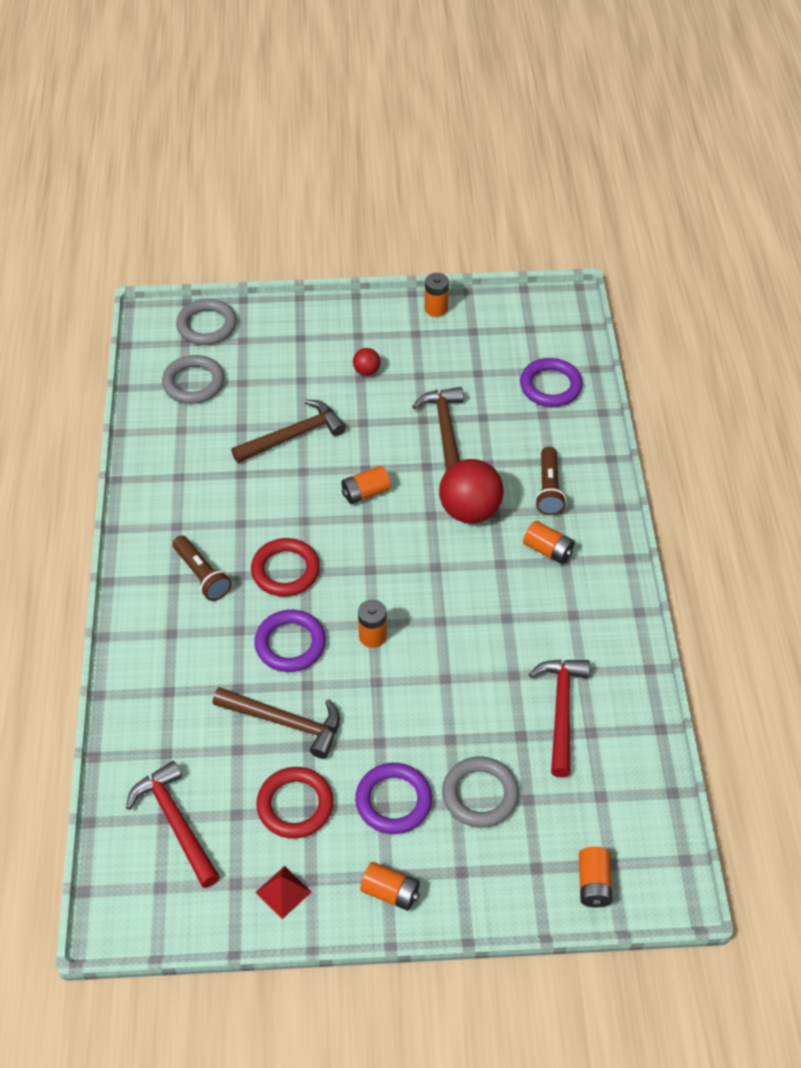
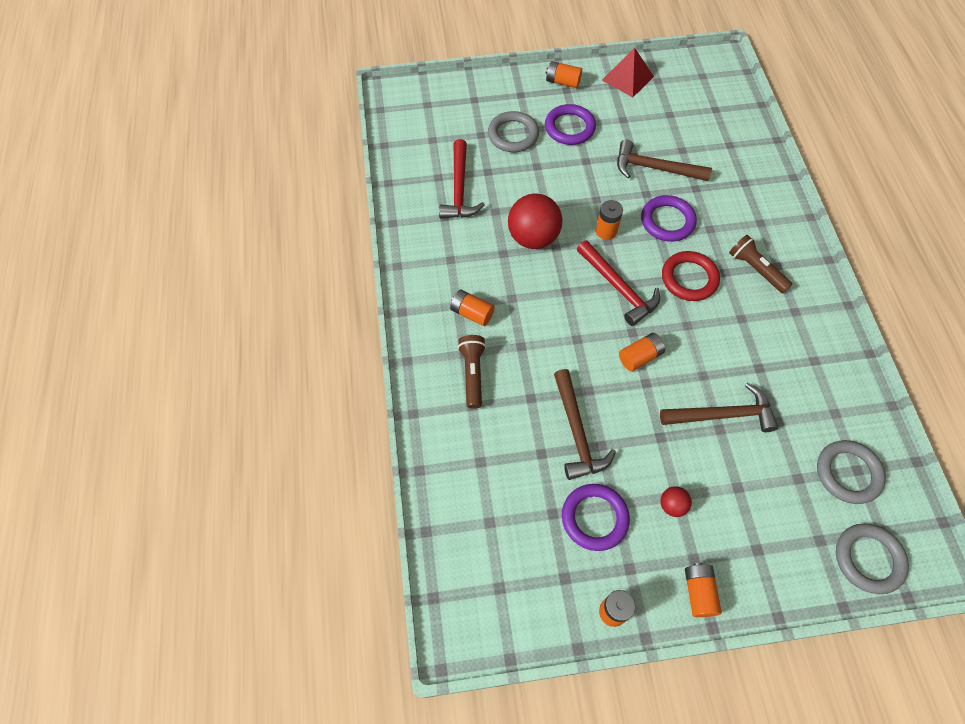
camera: 175 degrees right, 10 degrees up
(175, 822) = (707, 107): red hammer -> red hammer (619, 288)
(283, 892) = (627, 78): red pyramid -> red pyramid, size x1.55
(294, 435) = (723, 415): brown hammer -> brown hammer turned 150 degrees counterclockwise
(295, 805) = (633, 121): red ring -> none
(470, 511) = (543, 346): red ball -> red ball (533, 238)
(550, 386) = (473, 501): purple ring -> purple ring (594, 518)
(593, 883) = (438, 94): orange battery -> orange battery (699, 592)

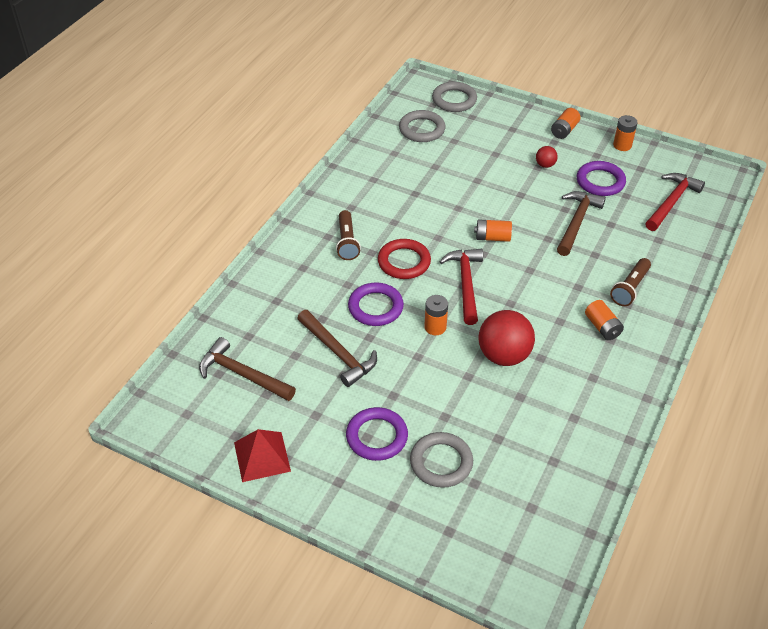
camera: 145 degrees left, 15 degrees down
(459, 189) = (540, 436): red hammer -> red hammer (672, 202)
(562, 82) = (333, 493): orange battery -> none
(723, 415) = (467, 184): brown hammer -> brown hammer (242, 374)

